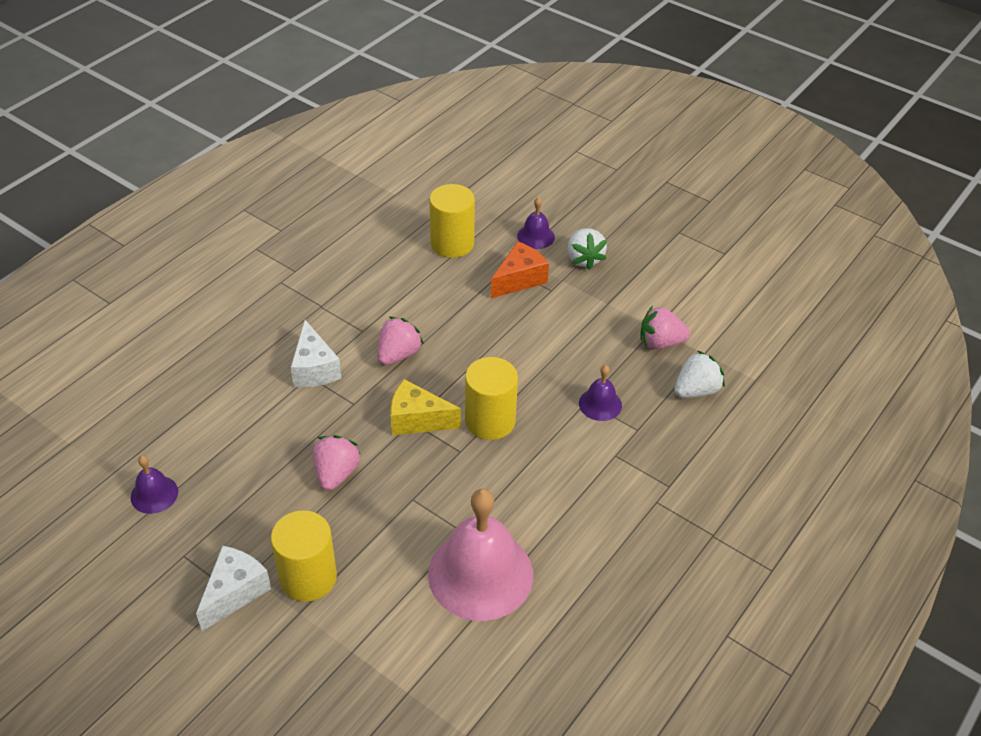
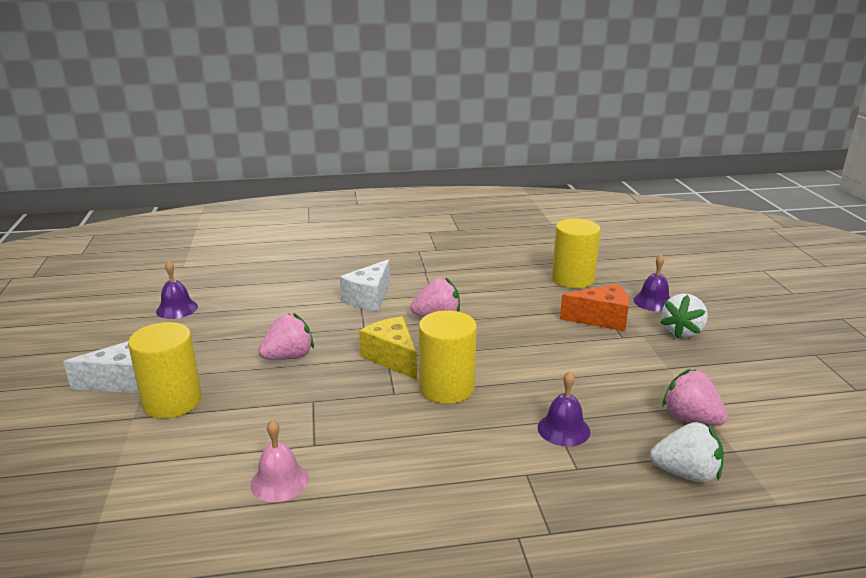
camera: 45 degrees right, 20 degrees down
(480, 574) = (279, 481): pink bell -> pink bell, size x0.47

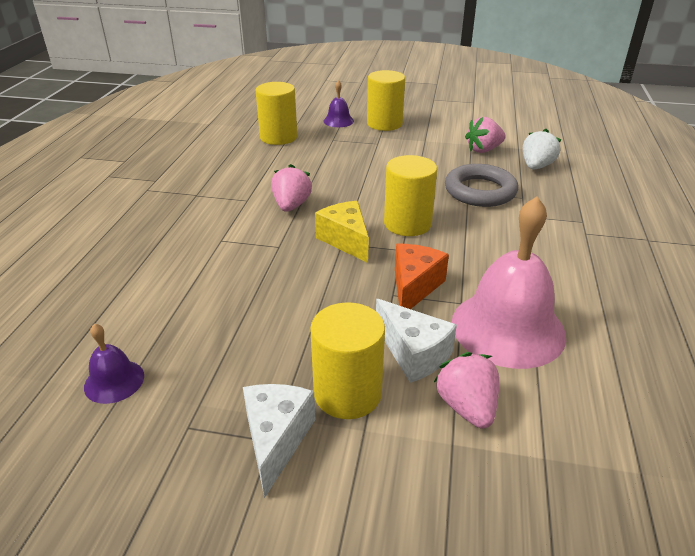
camera: 70 degrees left, 10 degrees up
(279, 481) = (508, 328): pink bell -> pink bell, size x2.15
(289, 357) = (304, 299): pink strawberry -> pink strawberry (466, 407)
(369, 298) = (222, 234): white cheese -> white cheese (413, 354)
(392, 358) = (346, 240): yellow cheese -> yellow cheese turned 75 degrees clockwise
(563, 429) = (480, 191): purple bell -> grey ring
(601, 319) = (349, 143): orange cheese -> orange cheese (414, 287)
(682, 331) = (384, 124): white strawberry -> yellow cylinder

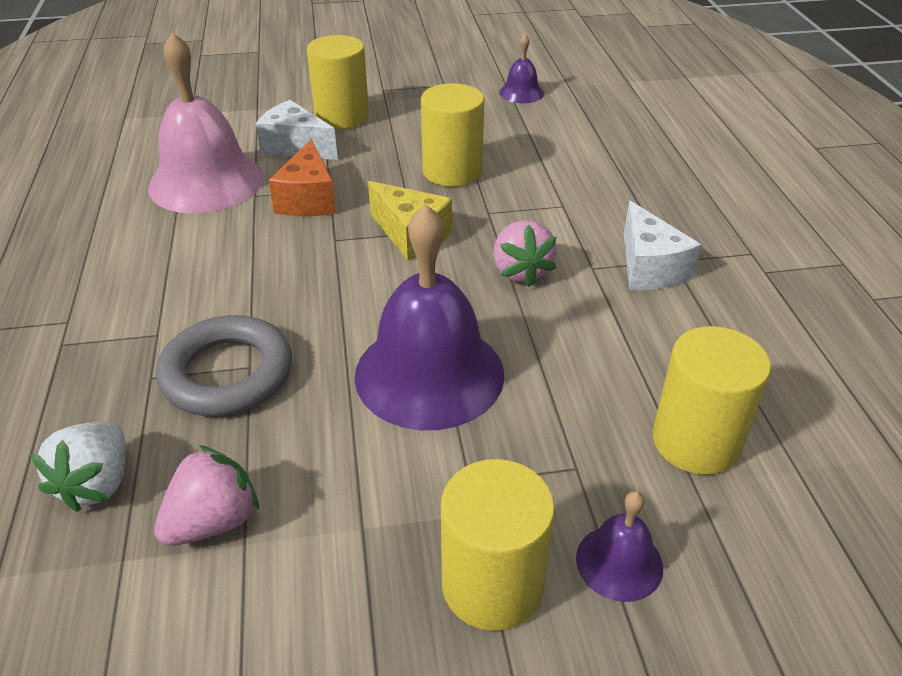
camera: 160 degrees right, 5 degrees up
(276, 440) = (379, 89): white cheese -> white cheese (649, 268)
(375, 173) = (429, 374): none -> purple bell
(407, 224) = (338, 278): yellow cylinder -> yellow cylinder (452, 171)
(466, 407) = (247, 125): pink strawberry -> none

